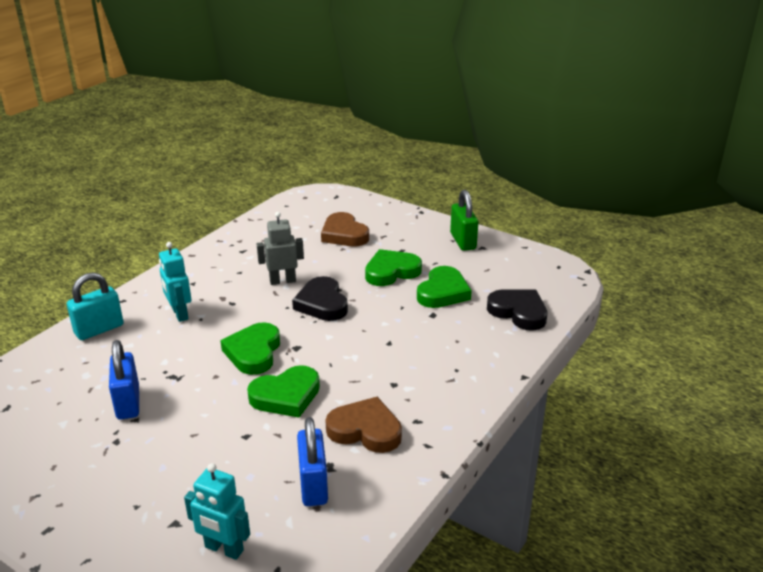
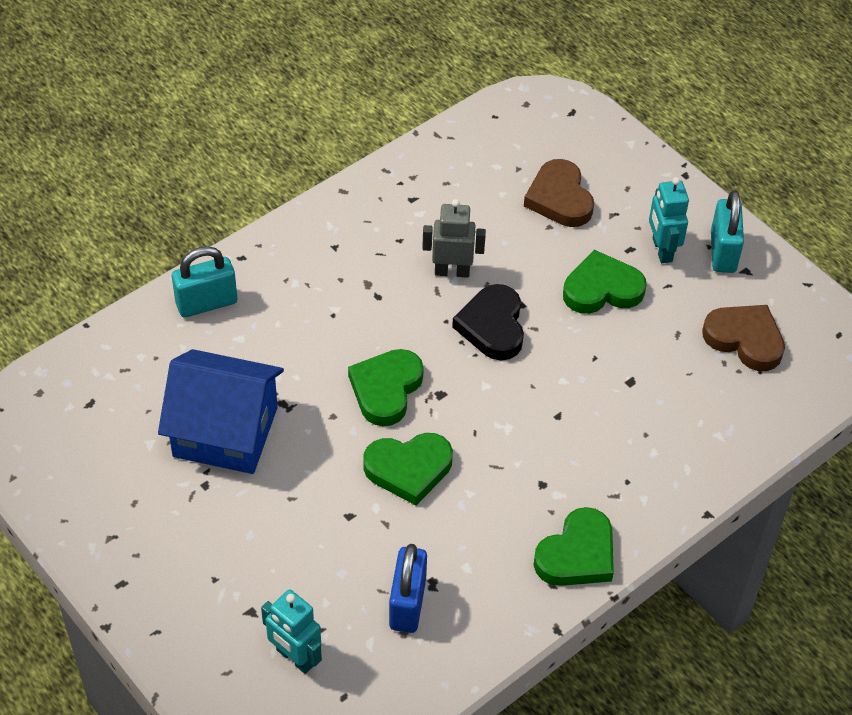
camera: 15 degrees right, 20 degrees up
(128, 403) = (225, 432): blue padlock -> blue house
(179, 314) = (308, 300): turquoise robot -> turquoise robot (661, 250)
(365, 430) = (487, 544): brown heart -> brown heart (745, 339)
(443, 292) = (658, 344): green heart -> green heart (577, 554)
(463, 241) = (722, 252): green padlock -> turquoise padlock
(518, 312) = (745, 406): black heart -> none

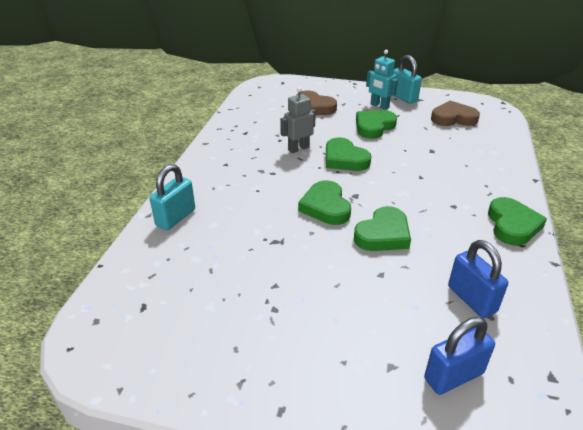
camera: 35 degrees left, 15 degrees down
(225, 432) = (256, 273): blue house -> none
(295, 658) = (453, 376): turquoise robot -> blue padlock
(492, 326) = (344, 159): black heart -> green heart

